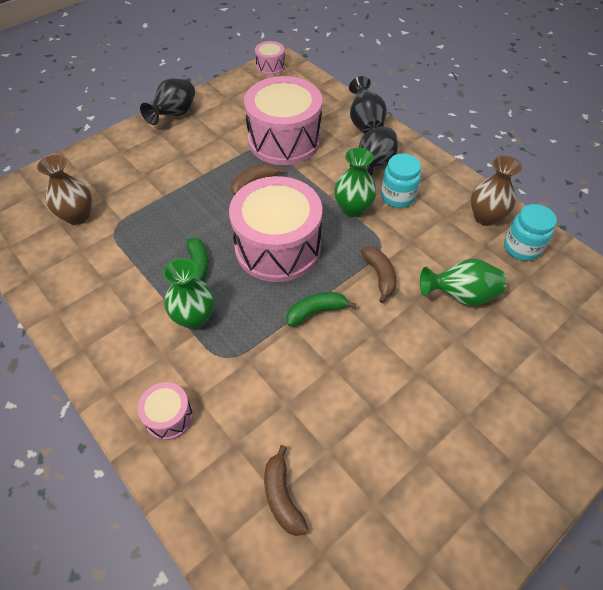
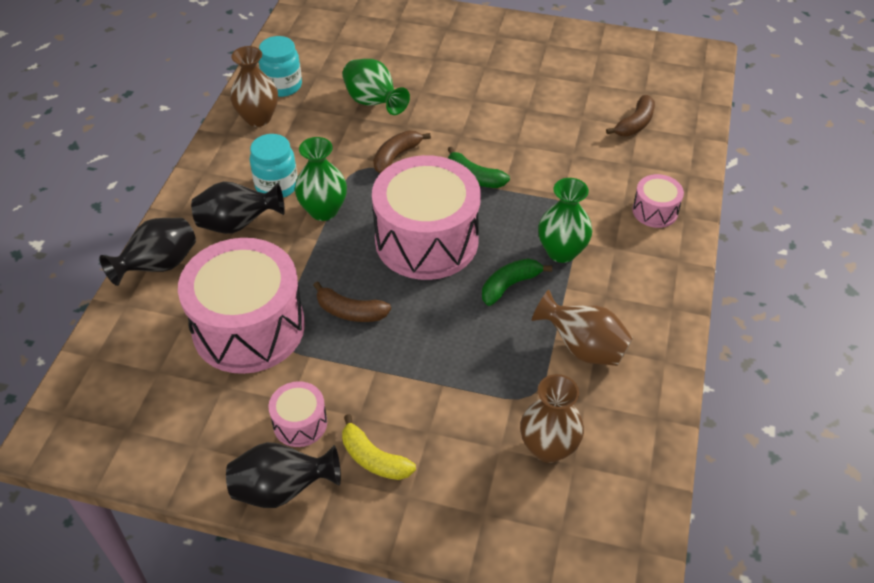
camera: 125 degrees left, 5 degrees down
(113, 274) = (583, 348): none -> brown vase
(153, 149) = (374, 458): none -> yellow banana
(270, 66) = (73, 444): pink drum -> pink drum (300, 423)

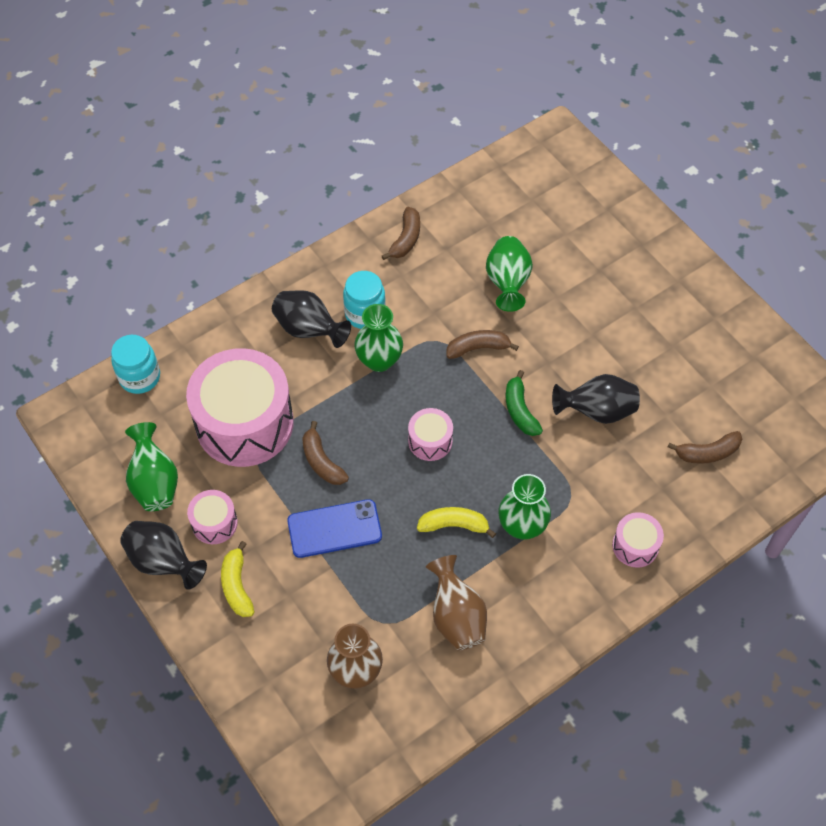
camera: 40 degrees right, 10 degrees up
(159, 266) = (228, 328): black vase -> black vase (596, 411)
(206, 429) = (155, 482): none -> green vase
(258, 118) = (405, 239): brown vase -> brown banana
(282, 86) = (451, 219): turquoise jar -> turquoise jar (140, 377)
(414, 354) = (334, 529): none -> blue phone
(426, 240) = (430, 441): pink drum -> pink drum, size x0.45
(509, 285) = (454, 525): green banana -> yellow banana

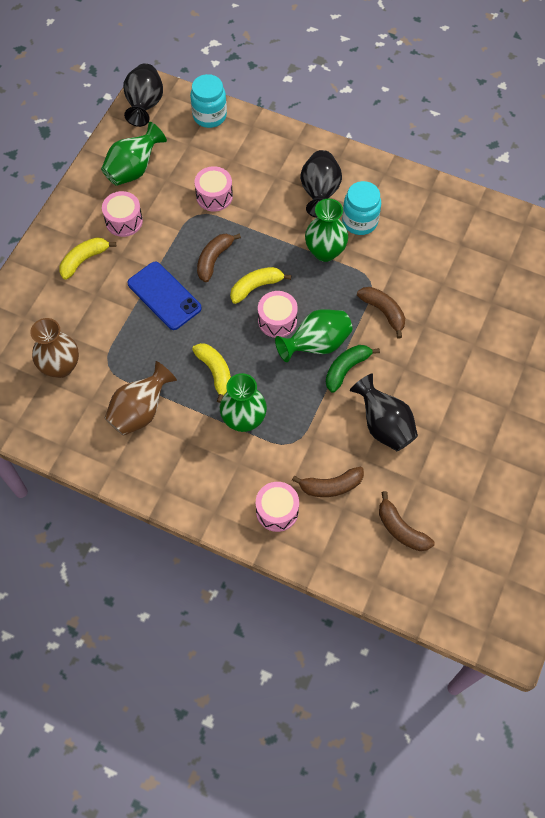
camera: 60 degrees right, 5 degrees up
(164, 562) = (77, 208): black vase -> black vase (144, 106)
(244, 423) = (214, 196): pink drum -> pink drum, size x0.45
(380, 440) = (256, 287): none -> yellow banana
(405, 239) = (449, 213): brown banana -> brown banana (331, 486)
(507, 283) = (460, 303): green vase -> green vase (316, 344)

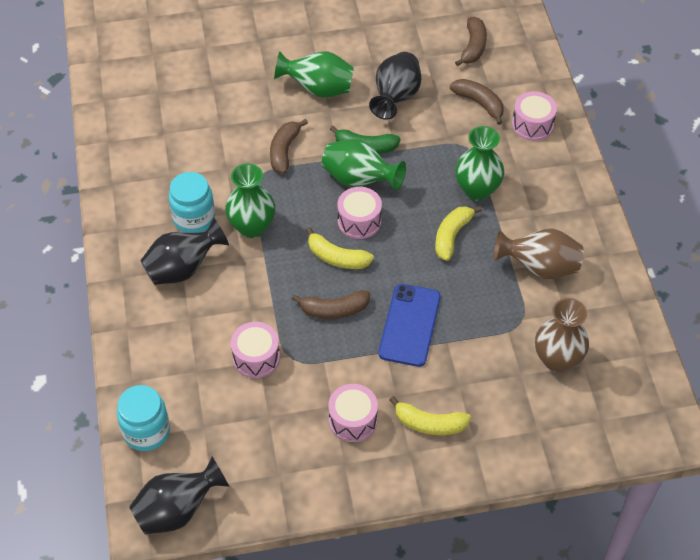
camera: 125 degrees left, 10 degrees down
(134, 169) = (279, 457): green vase -> green vase (318, 89)

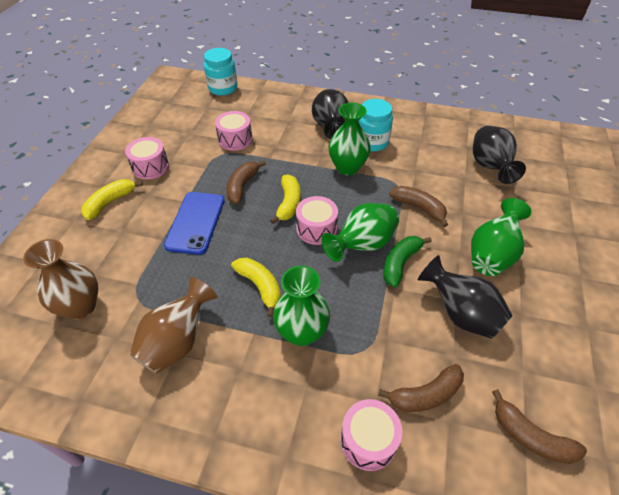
camera: 115 degrees right, 5 degrees down
(178, 510) = (165, 88): black vase -> black vase (490, 167)
(337, 257) = (288, 203): yellow banana -> yellow banana turned 135 degrees clockwise
(409, 325) = (195, 222): blue phone -> blue phone turned 60 degrees clockwise

